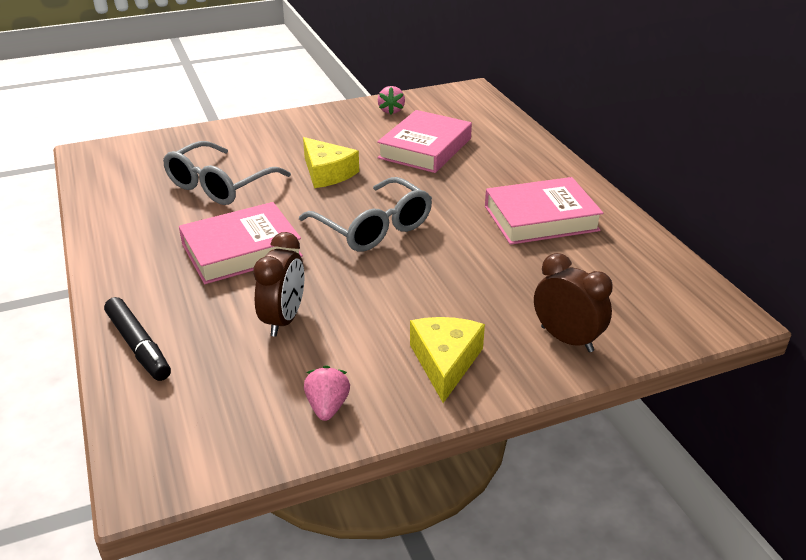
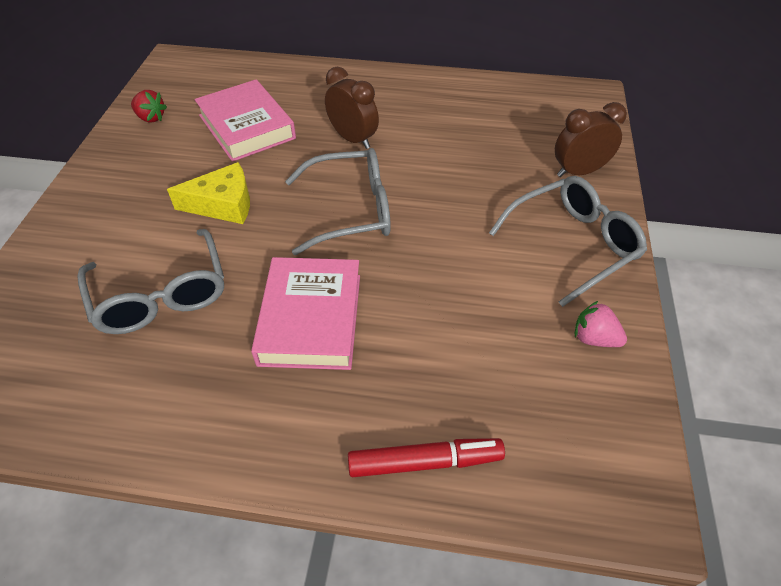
camera: 60 degrees left, 15 degrees up
(138, 346) = (425, 462): black marker -> red marker
(284, 320) = (454, 325): brown clock -> brown clock (353, 139)
(391, 111) = (151, 118): pink strawberry -> red strawberry
(445, 362) = (572, 245): yellow cheese -> grey glasses
(541, 218) = (418, 115): pink book -> none

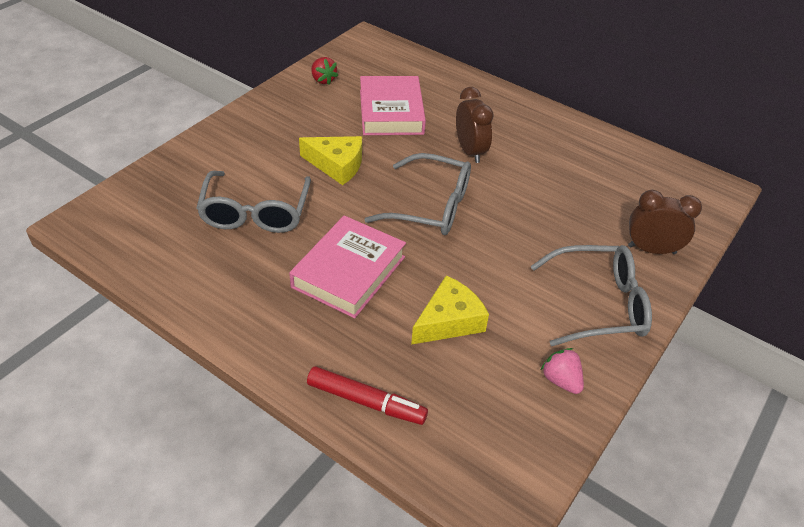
camera: 25 degrees right, 5 degrees down
(449, 326) = (449, 321): none -> yellow cheese

